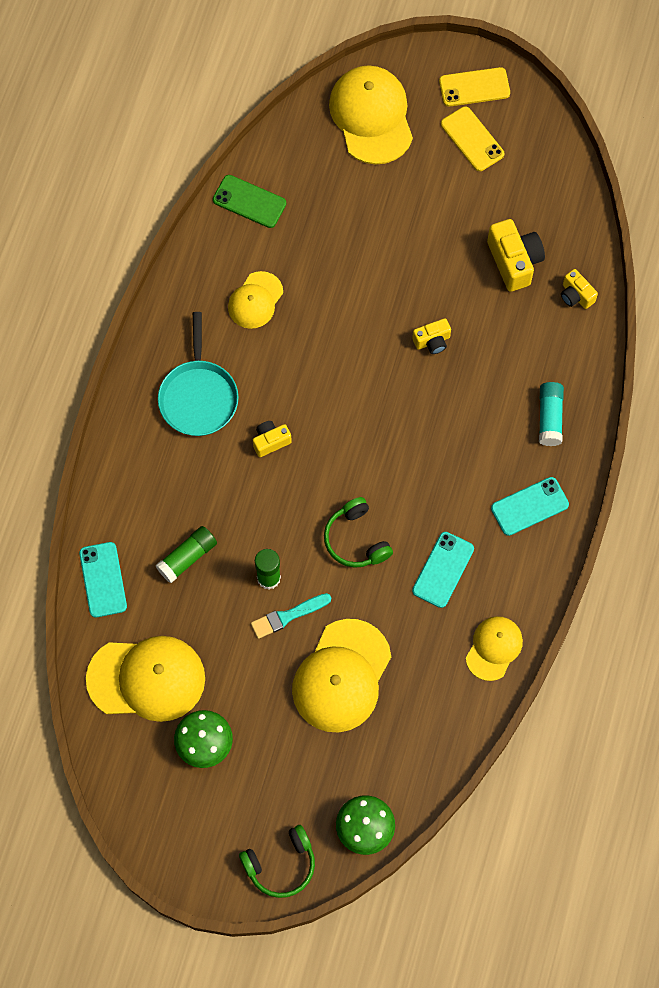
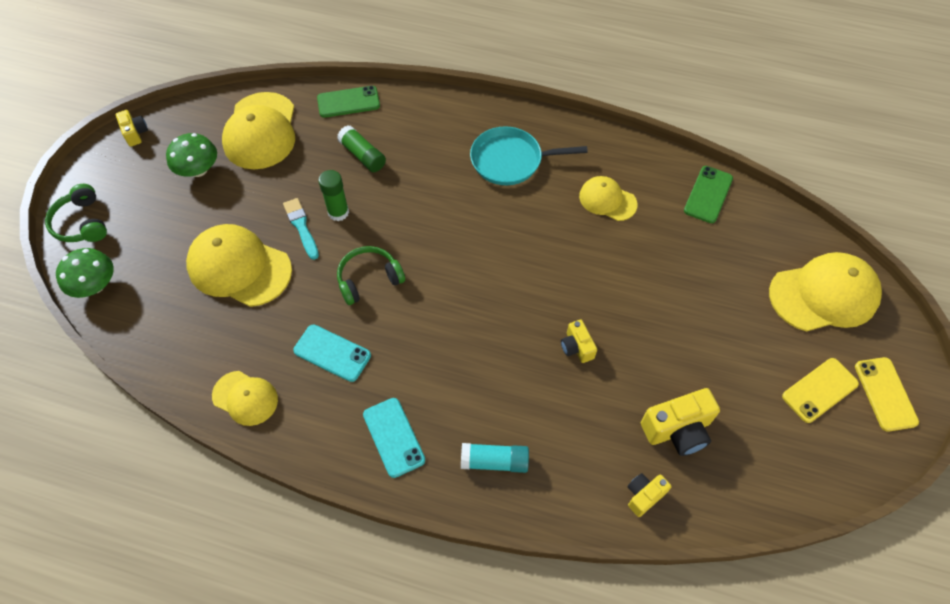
camera: 90 degrees right, 10 degrees down
(103, 580) = (348, 102): turquoise phone -> green phone
(270, 441) = (468, 213): yellow camera -> yellow camera (135, 133)

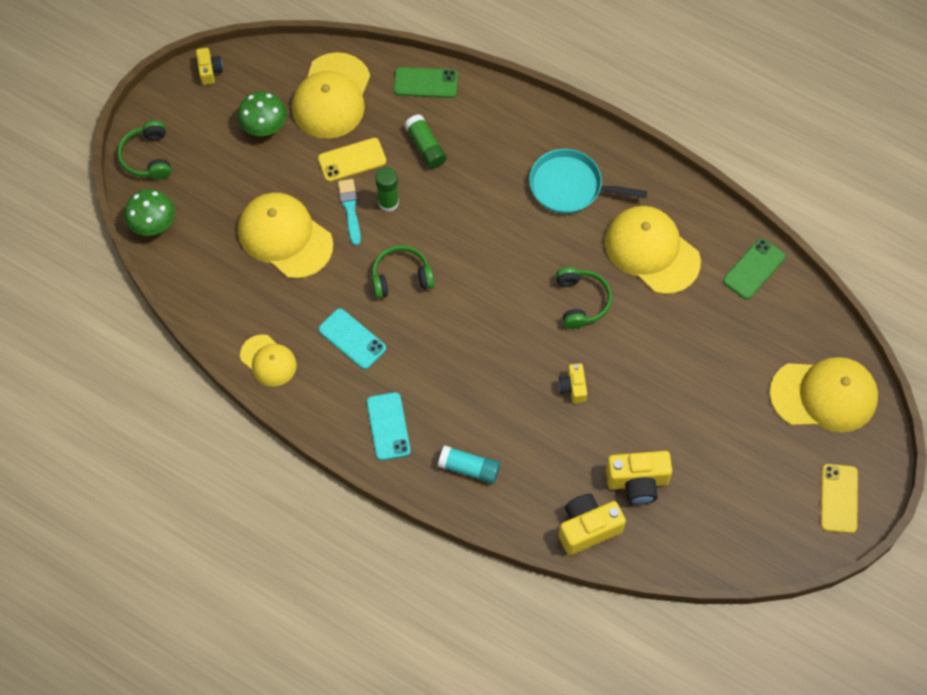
camera: 15 degrees right, 5 degrees up
(556, 261) = (581, 301): none -> green headphones
(607, 200) = (651, 251): yellow cap -> yellow cap, size x1.73
(644, 495) = (587, 528): yellow camera -> yellow camera, size x1.72
(820, 390) = (780, 480): yellow phone -> yellow phone (352, 160)

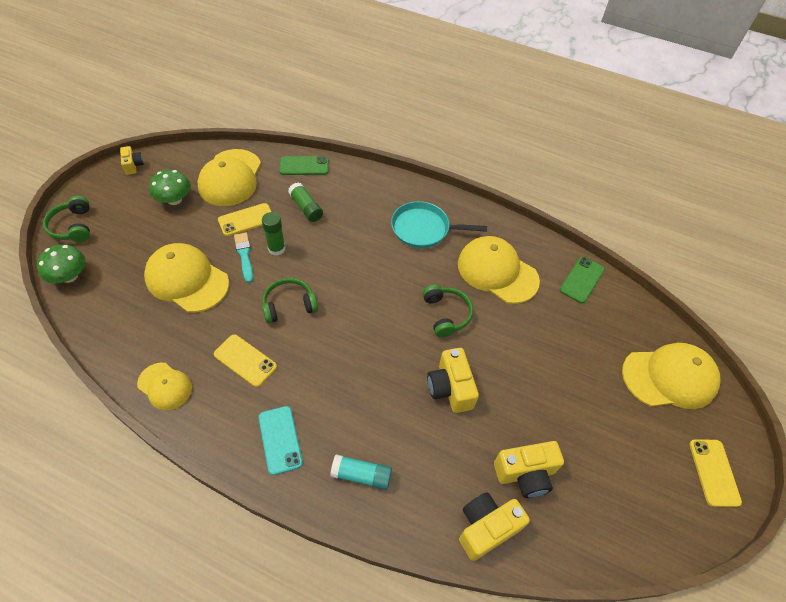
camera: 10 degrees left, 10 degrees down
(352, 339) = (245, 360): turquoise phone -> yellow phone
(573, 387) = (450, 388): yellow camera -> yellow camera, size x1.72

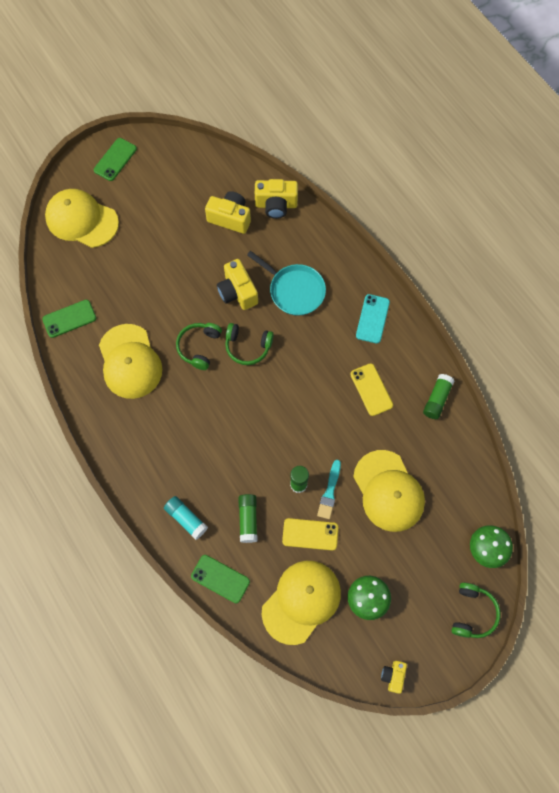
camera: 145 degrees left, 15 degrees up
(165, 386) = (437, 399): yellow cap -> green glue stick
(289, 305) = (316, 420): green headphones -> green headphones (247, 347)
(361, 475) = (332, 270): turquoise glue stick -> turquoise glue stick (186, 519)
(423, 229) = (158, 437): turquoise pan -> turquoise pan (294, 290)
(450, 388) = (237, 292): yellow camera -> yellow camera turned 135 degrees clockwise
(714, 472) = (115, 159): yellow phone -> green phone

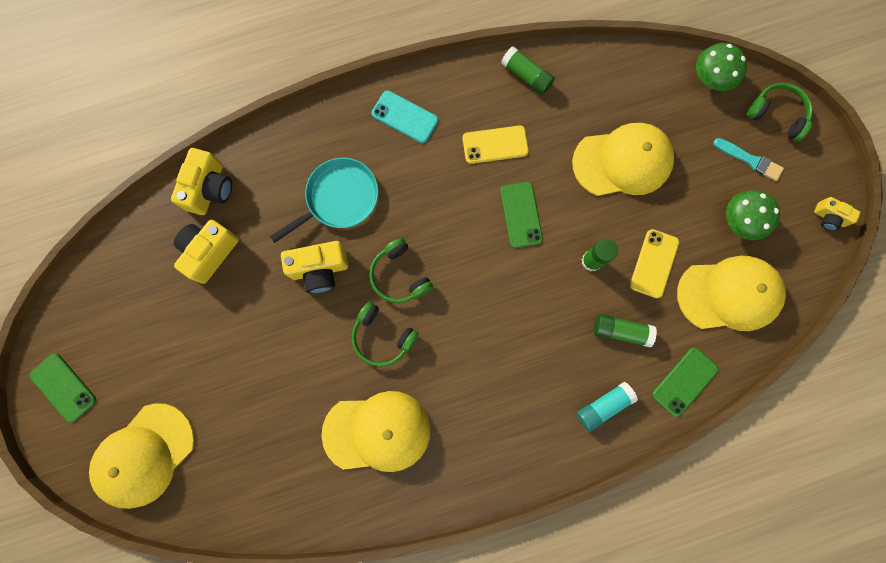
camera: 75 degrees left, 10 degrees up
(69, 319) = (291, 502): green phone -> green phone (521, 215)
(247, 347) = (399, 276): green headphones -> green headphones turned 120 degrees clockwise
(301, 601) = (729, 294): yellow cap -> yellow cap turned 120 degrees clockwise
(329, 492) = (609, 227): turquoise brush -> turquoise brush (750, 160)

